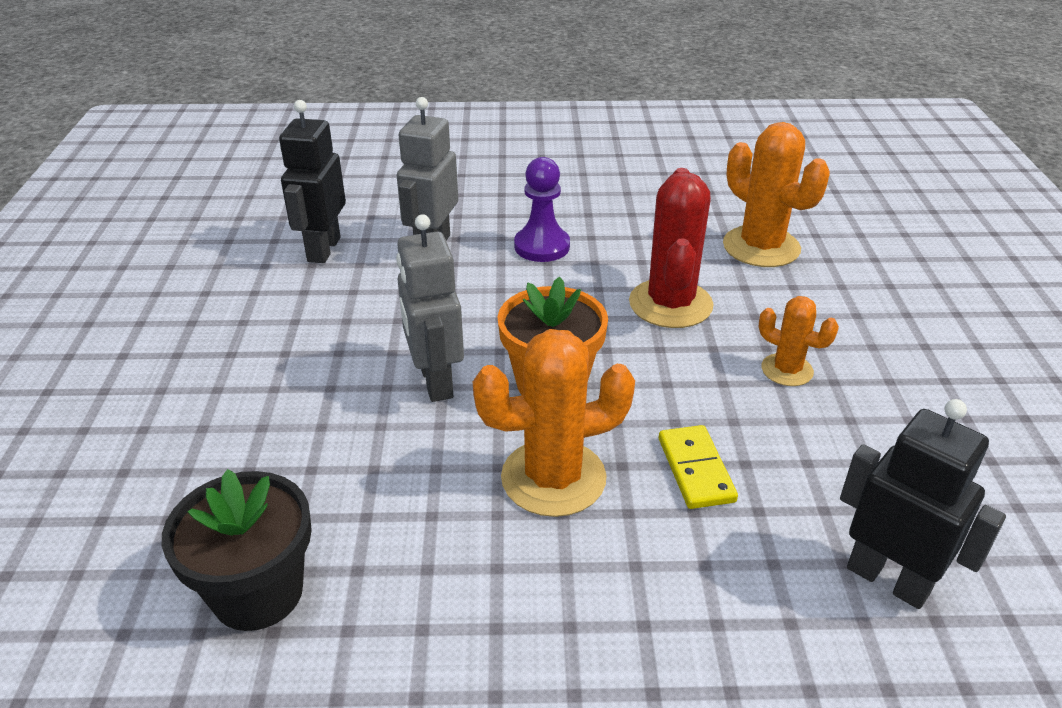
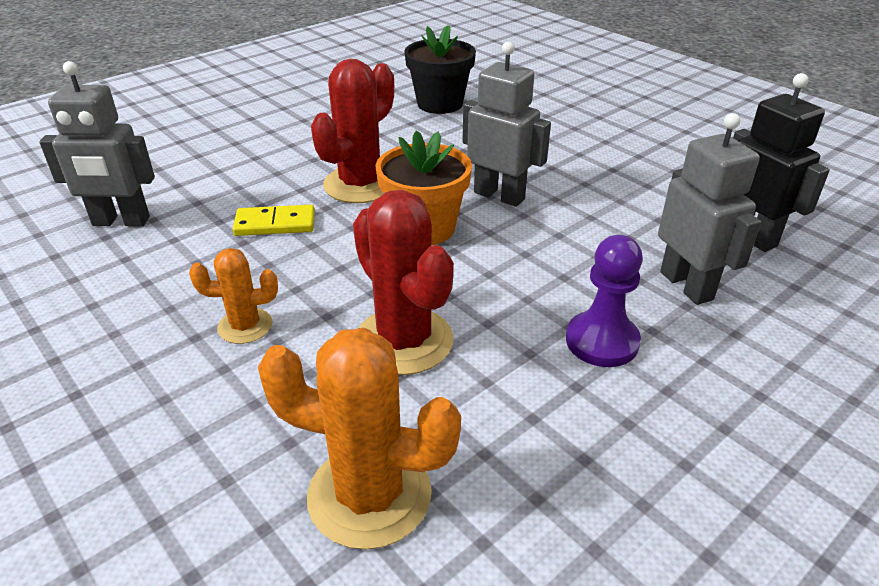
camera: 140 degrees right, 0 degrees up
(553, 478) = (360, 185): orange cactus -> red cactus
(695, 470) = (275, 224): yellow domino -> yellow domino turned 45 degrees counterclockwise
(888, 579) = (121, 222): black robot -> grey robot

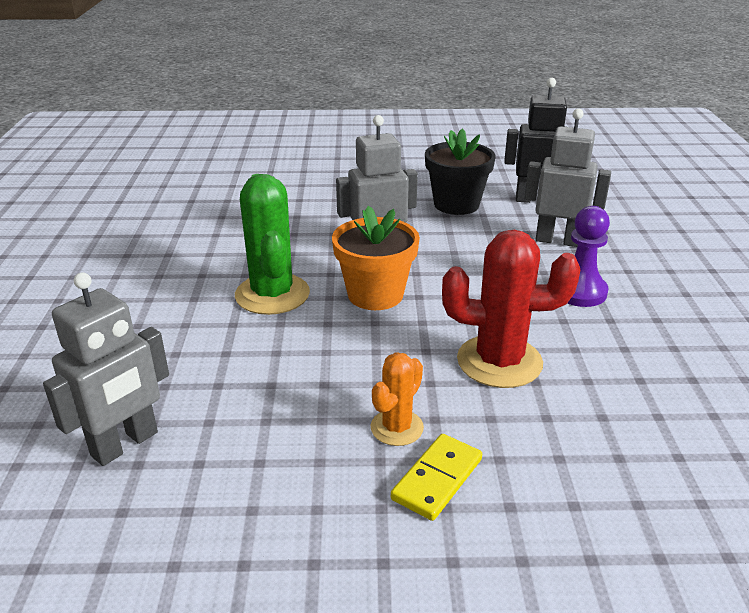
camera: 50 degrees left, 5 degrees down
(275, 224) = (268, 357): yellow domino -> yellow domino (437, 479)
(360, 185) = (272, 294): red cactus -> green cactus
(369, 495) = (642, 442): orange cactus -> none
(440, 104) = (209, 211): black flower pot -> black flower pot (456, 204)

